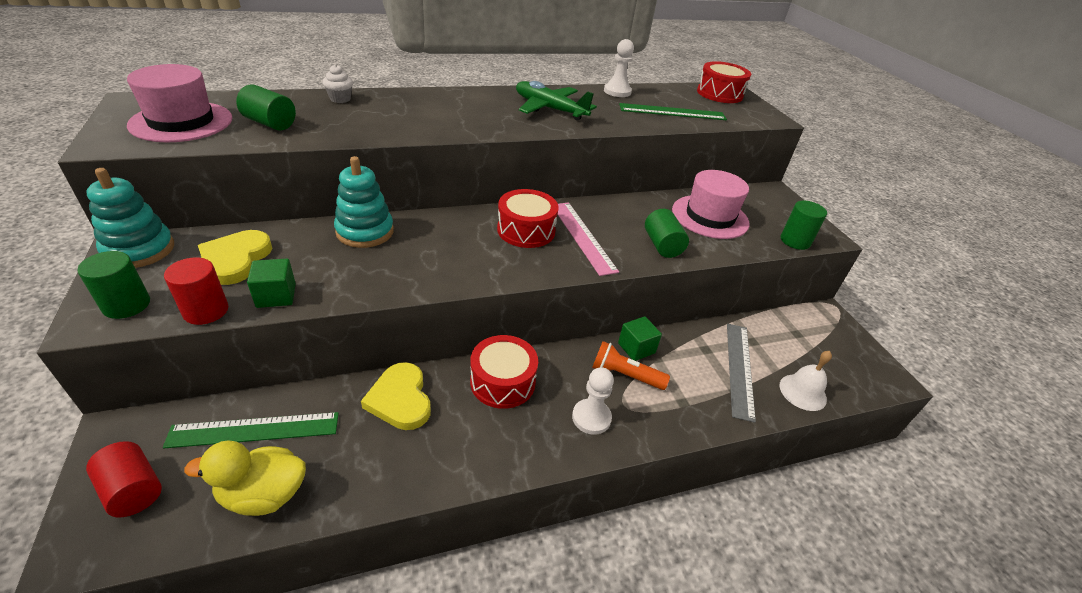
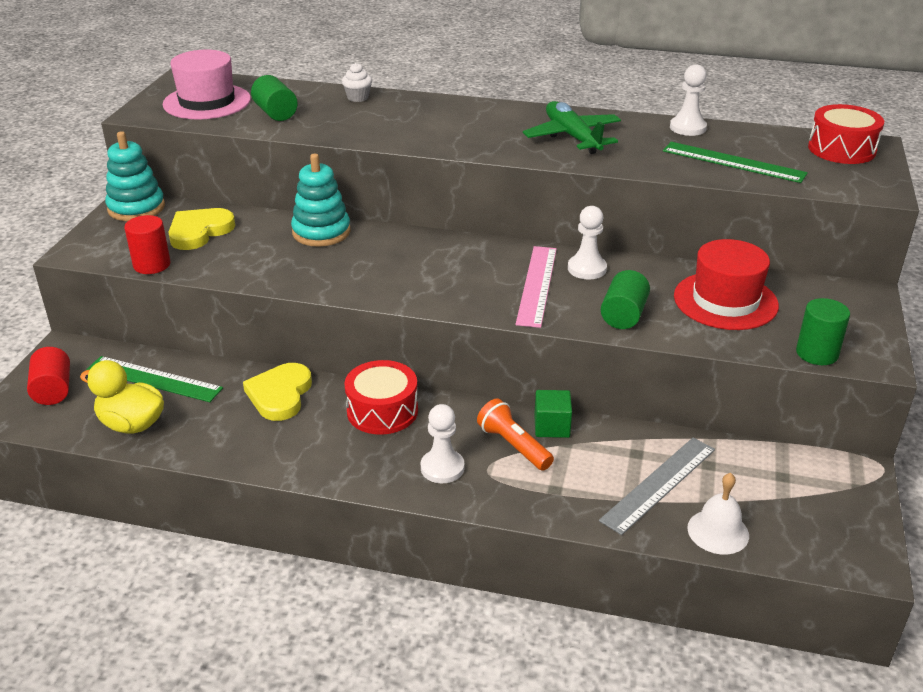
camera: 35 degrees right, 5 degrees down
(126, 305) = (103, 247): green cylinder -> none
(276, 296) = (209, 267): green cube -> none
(526, 230) = (480, 265): red drum -> none
(603, 214) = (587, 269): none -> white pawn
(710, 217) = (725, 301): pink hat -> red hat

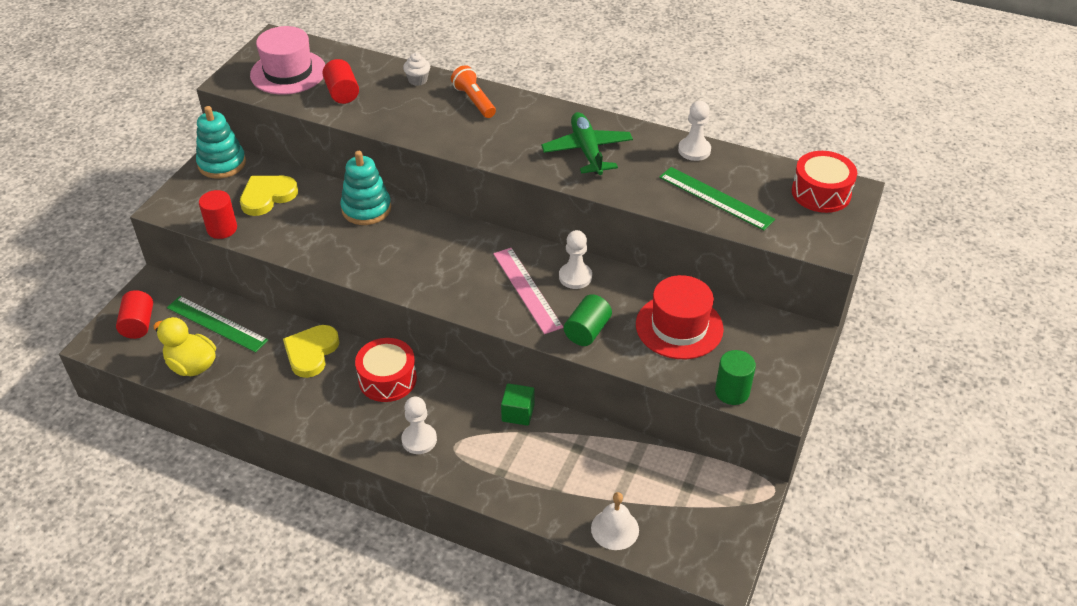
camera: 10 degrees right, 10 degrees up
(275, 113) = (342, 93): green cylinder -> red cylinder
(514, 445) = (481, 427): orange flashlight -> orange flashlight (474, 101)
(537, 285) = (527, 289): pink ruler -> pink ruler turned 45 degrees counterclockwise
(659, 484) = (584, 479): grey ruler -> none

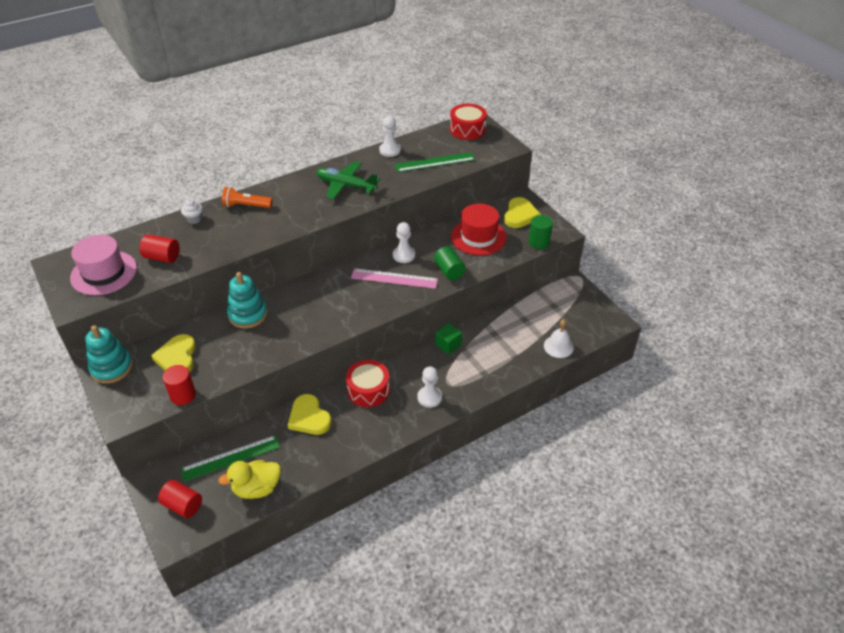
camera: 55 degrees left, 0 degrees up
(767, 346) = (520, 215): none -> yellow heart

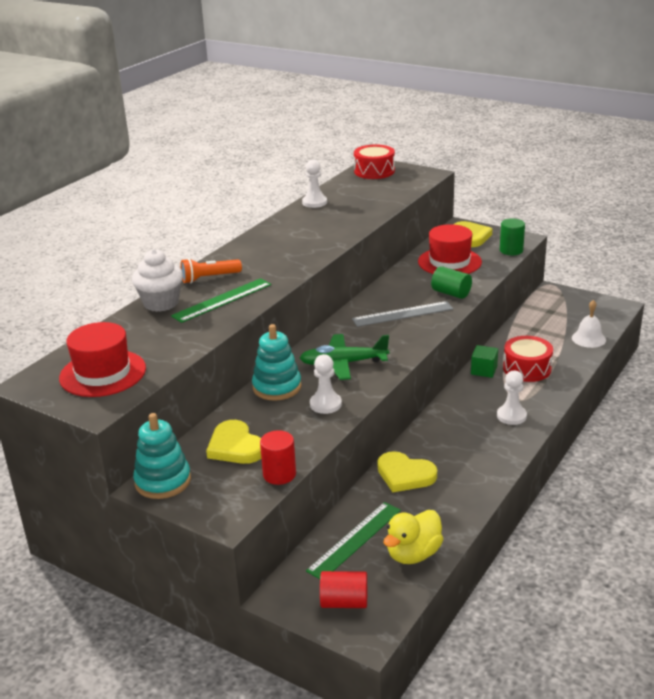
camera: 25 degrees left, 15 degrees down
(104, 273) = (103, 373): pink hat -> red hat
(162, 257) = (160, 341): red cylinder -> none
(194, 219) = (161, 303): white cupcake -> white cupcake, size x1.86
(346, 185) = (301, 237): green plane -> green plane (343, 363)
(368, 390) = (443, 431): red drum -> red drum (527, 368)
(394, 278) = (402, 314): pink ruler -> grey ruler
(404, 255) = (391, 295): white pawn -> white pawn (325, 404)
(435, 162) = (371, 200): green ruler -> green ruler (222, 300)

